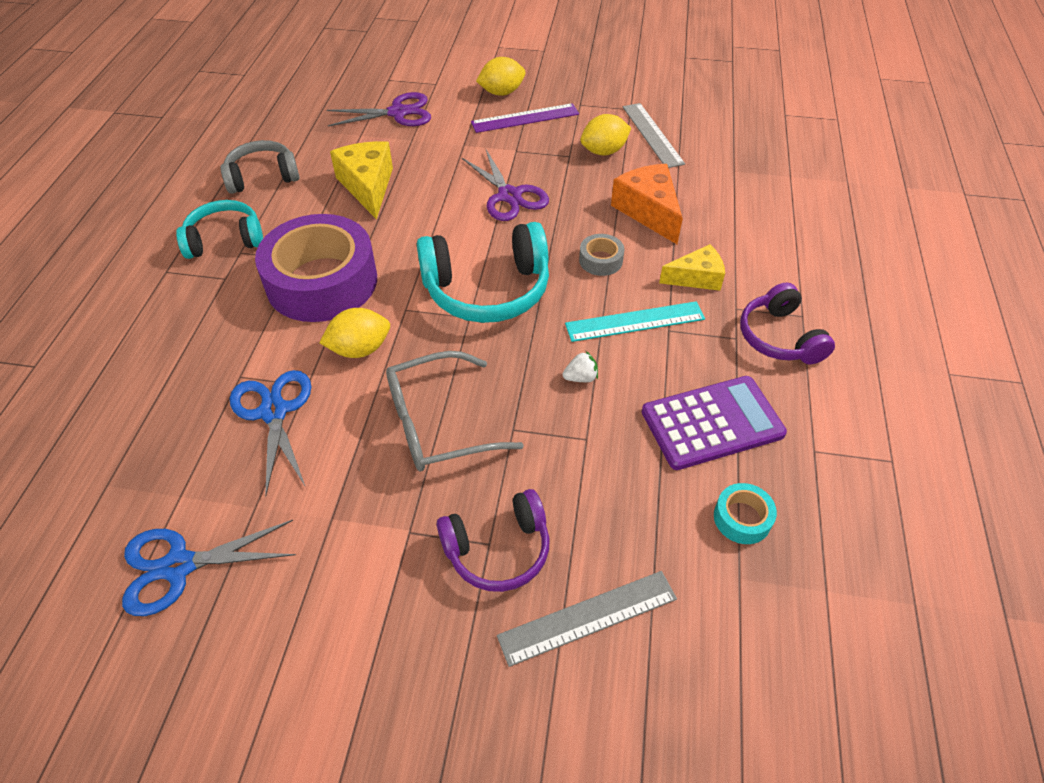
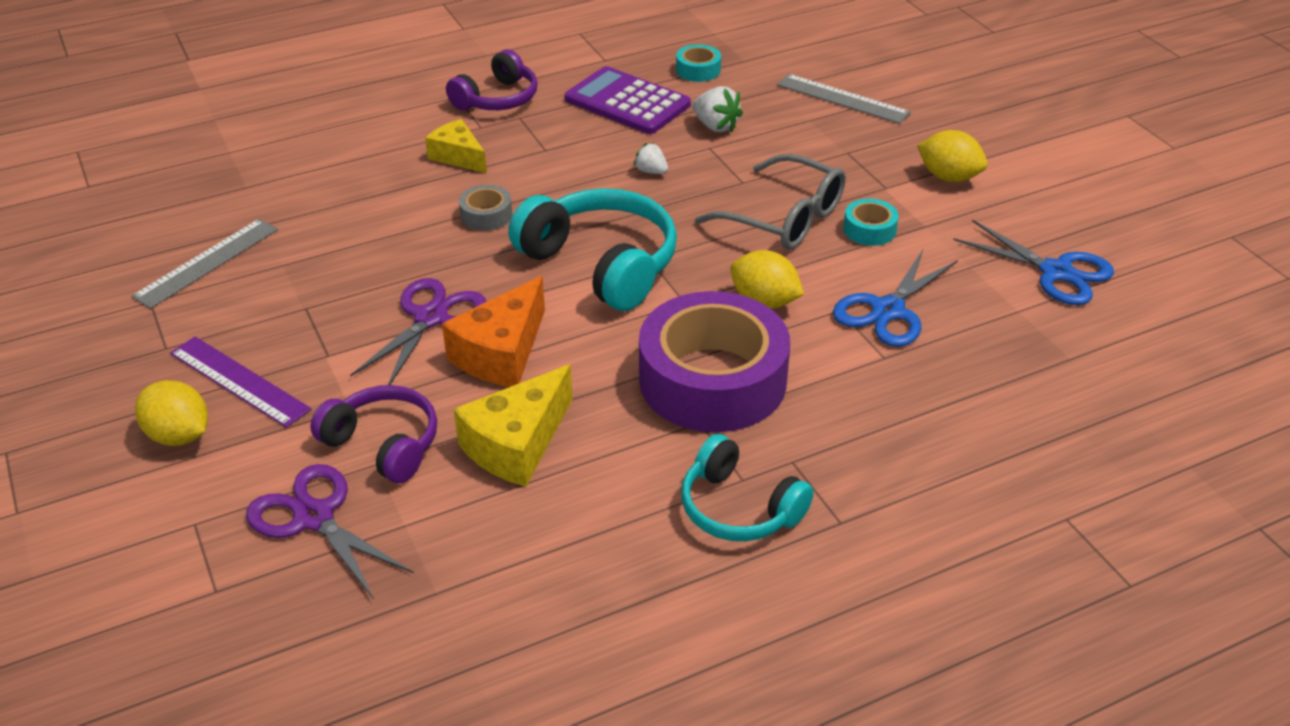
camera: 125 degrees left, 10 degrees down
(262, 177) = (591, 564): grey headphones -> none
(367, 471) = (869, 229): none -> turquoise tape
(498, 550) = (846, 146): purple headphones -> purple headphones (383, 444)
(604, 151) = (275, 285): yellow lemon -> yellow lemon (948, 177)
(618, 465) = (715, 126): none -> white strawberry
(635, 321) = (553, 168): turquoise ruler -> none
(648, 211) = (374, 214): orange cheese -> orange cheese (501, 353)

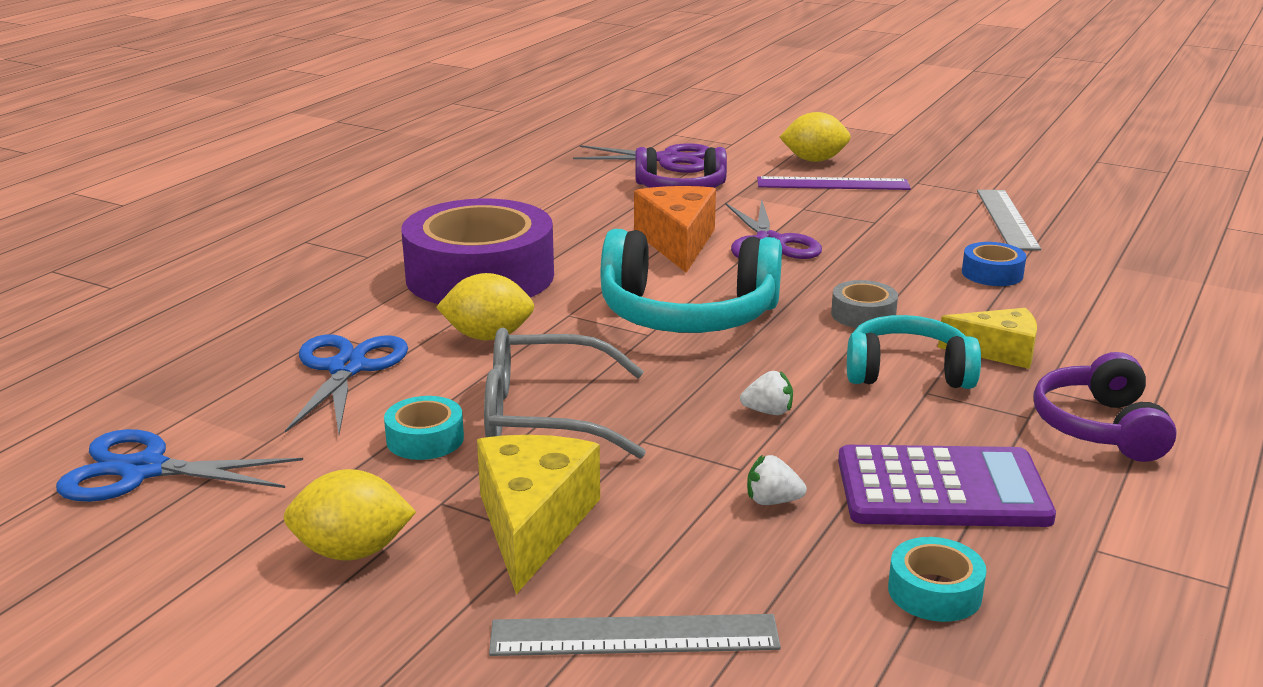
camera: 145 degrees right, 15 degrees down
(337, 214) = (992, 273): none -> blue tape
(517, 444) = (590, 211): yellow cheese -> yellow cheese (533, 524)
(715, 126) = (772, 501): white strawberry -> white strawberry, size x0.64
(739, 508) = (389, 227): turquoise headphones -> turquoise headphones (907, 372)

